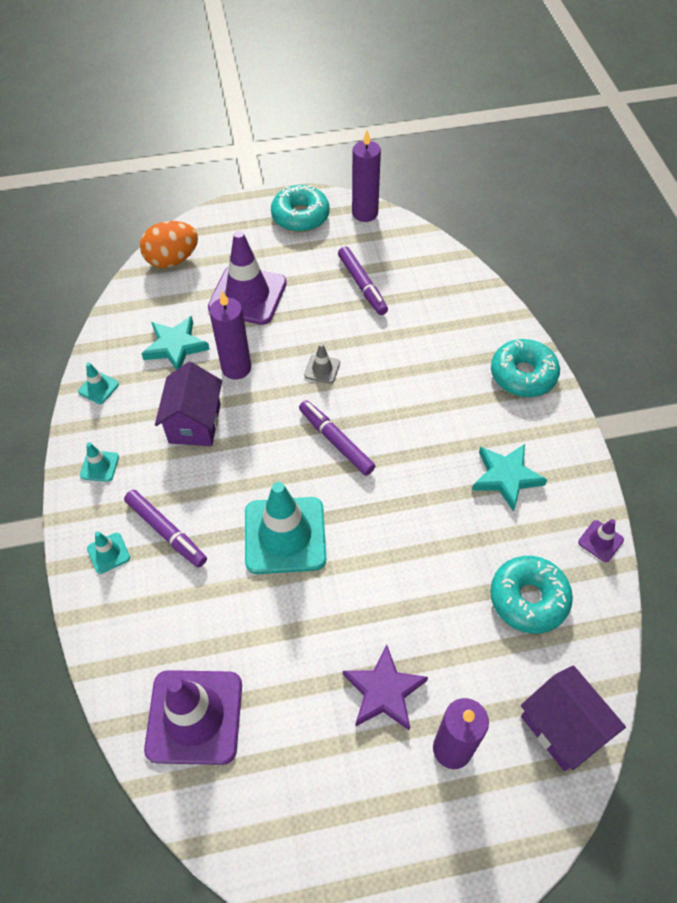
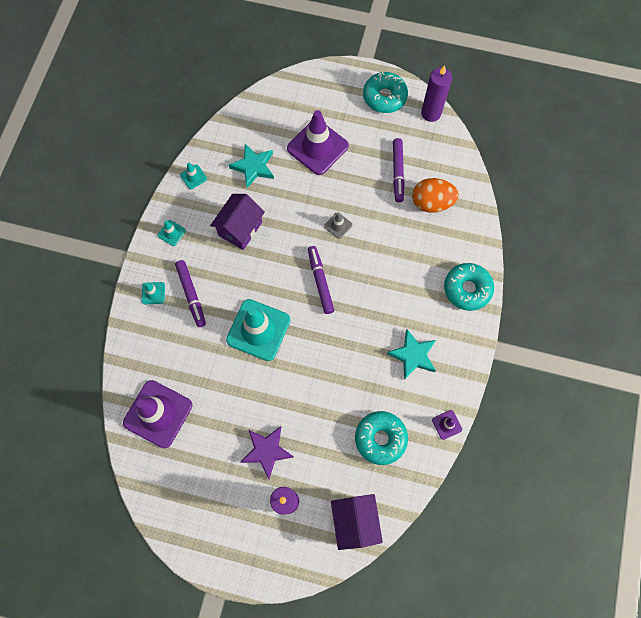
camera: 25 degrees right, 15 degrees up
(172, 260) = (281, 97): orange egg -> orange egg (431, 203)
(236, 368) = (284, 200): purple candle -> none

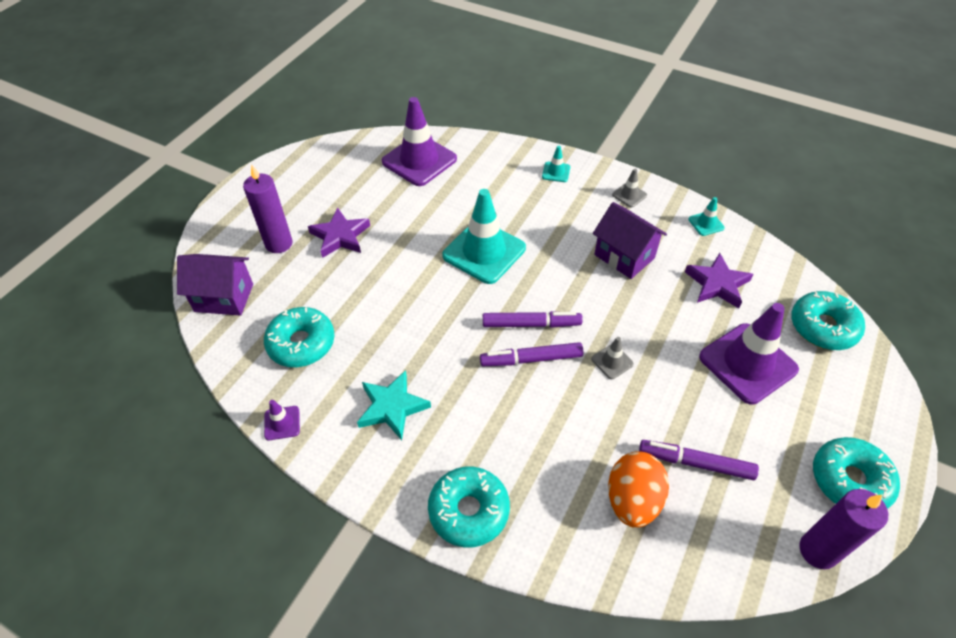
camera: 105 degrees right, 20 degrees down
(171, 233) = (629, 195): turquoise traffic cone -> grey traffic cone
(191, 295) = (545, 201): purple marker -> purple marker (531, 359)
(253, 167) = (717, 284): turquoise star -> purple star
(276, 105) = (823, 327): none -> turquoise donut

